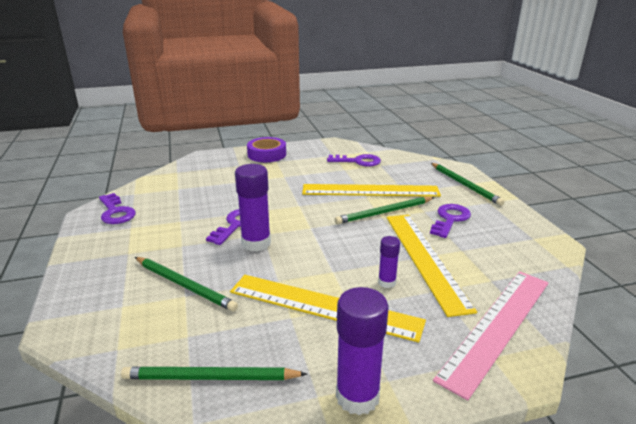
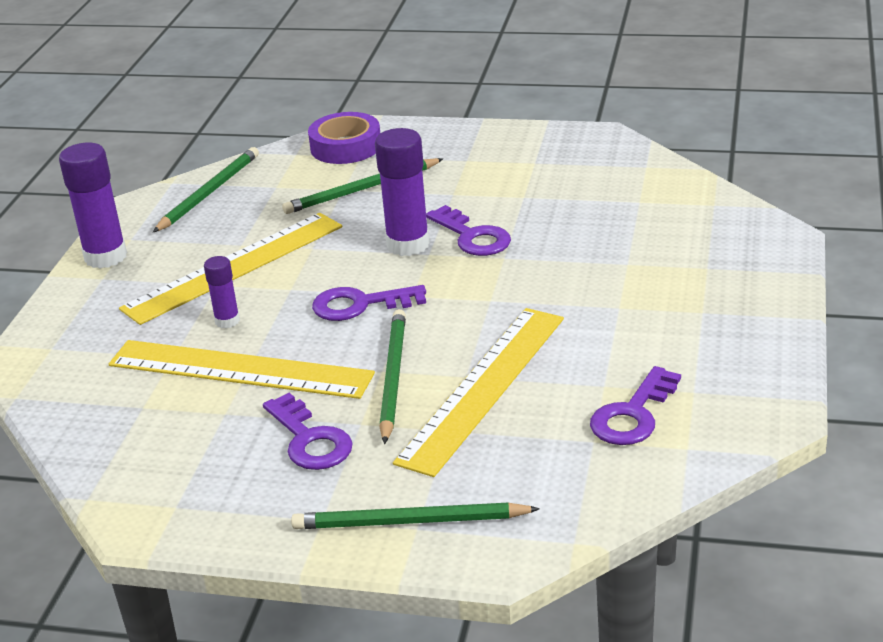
camera: 120 degrees right, 5 degrees up
(116, 212) = (588, 152): purple key -> purple key (360, 305)
(267, 154) = (746, 306): purple tape -> purple tape (346, 147)
(497, 326) = (76, 371): pink ruler -> none

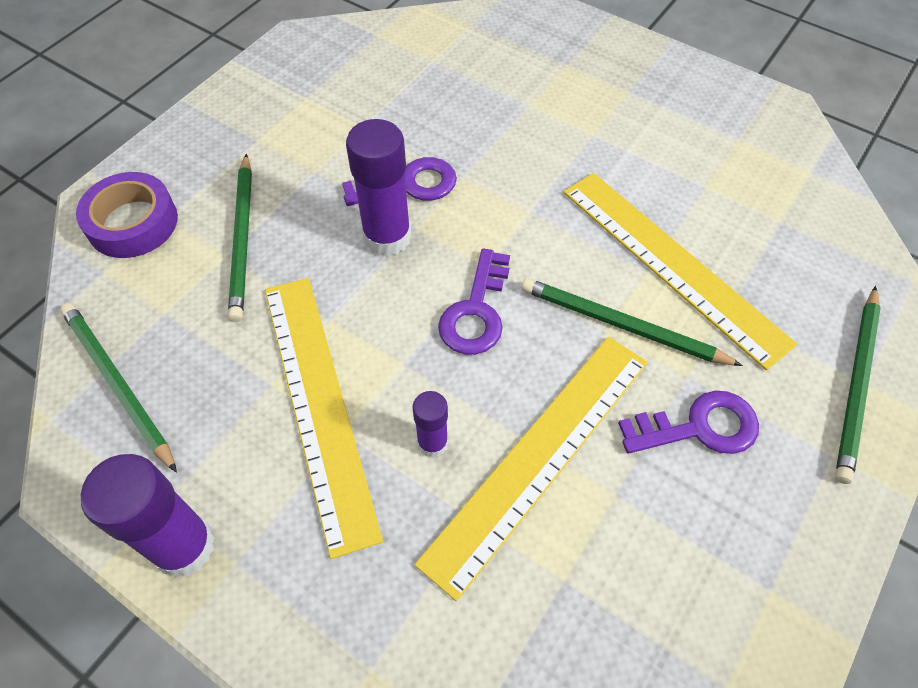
camera: 70 degrees left, 25 degrees up
(633, 415) = (755, 184): purple key -> none

